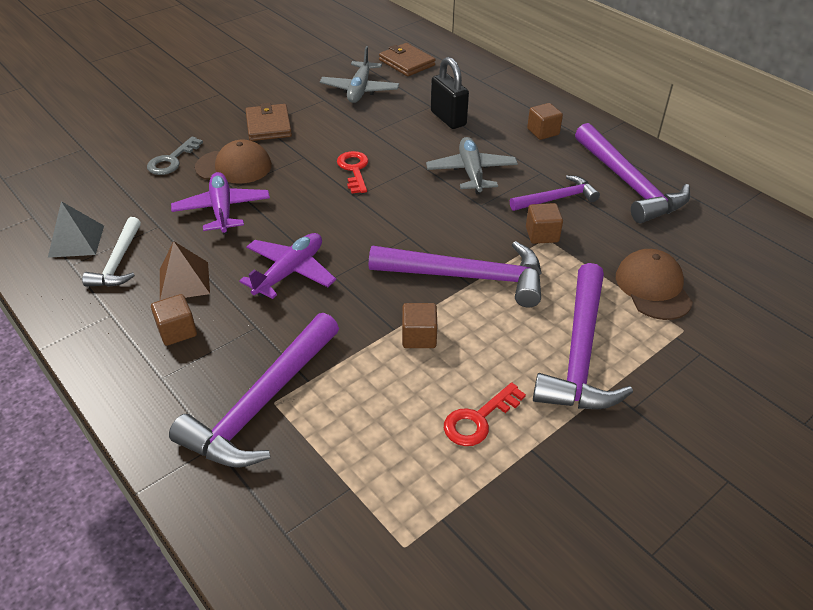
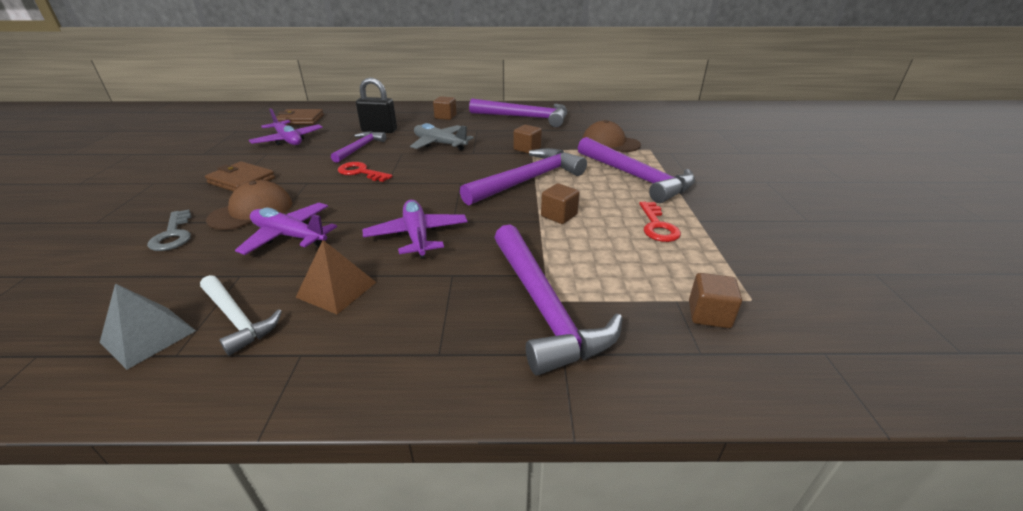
camera: 50 degrees left, 10 degrees down
(177, 331) = (393, 319): brown cube -> brown cube (709, 314)
(360, 90) = (288, 140): grey plane -> purple plane
(557, 199) = (505, 135): purple hammer -> purple hammer (360, 148)

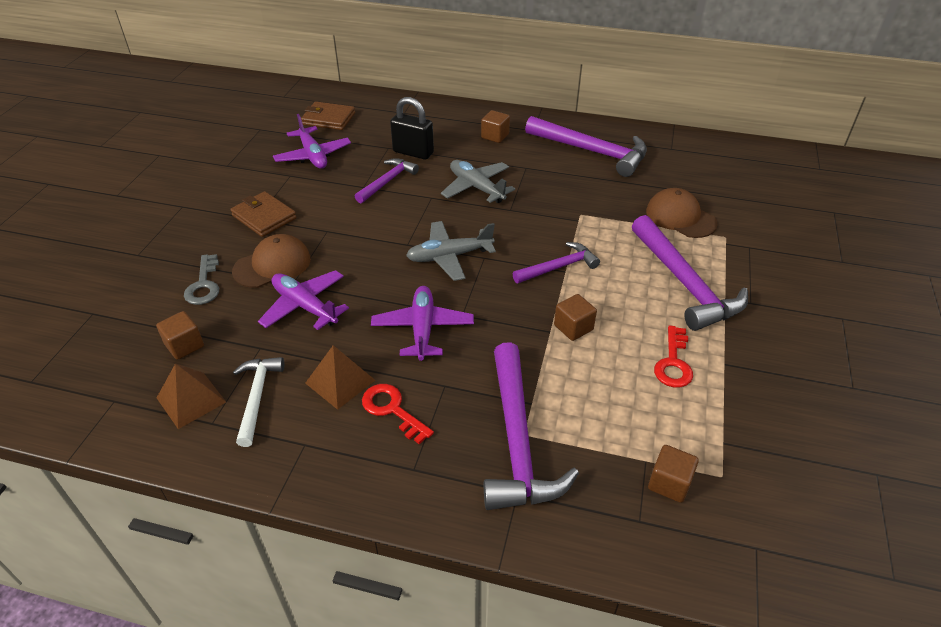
camera: 15 degrees right, 10 degrees up
(148, 336) = (191, 400): grey pyramid -> brown pyramid
(237, 319) = (257, 397): white hammer -> white hammer turned 150 degrees counterclockwise
(361, 172) = (382, 223): red key -> red key (392, 410)
(429, 185) = (449, 256): none -> grey plane
(527, 149) = (575, 213): brown cube -> brown cube (184, 345)
(528, 180) = (559, 267): purple hammer -> purple hammer, size x0.58

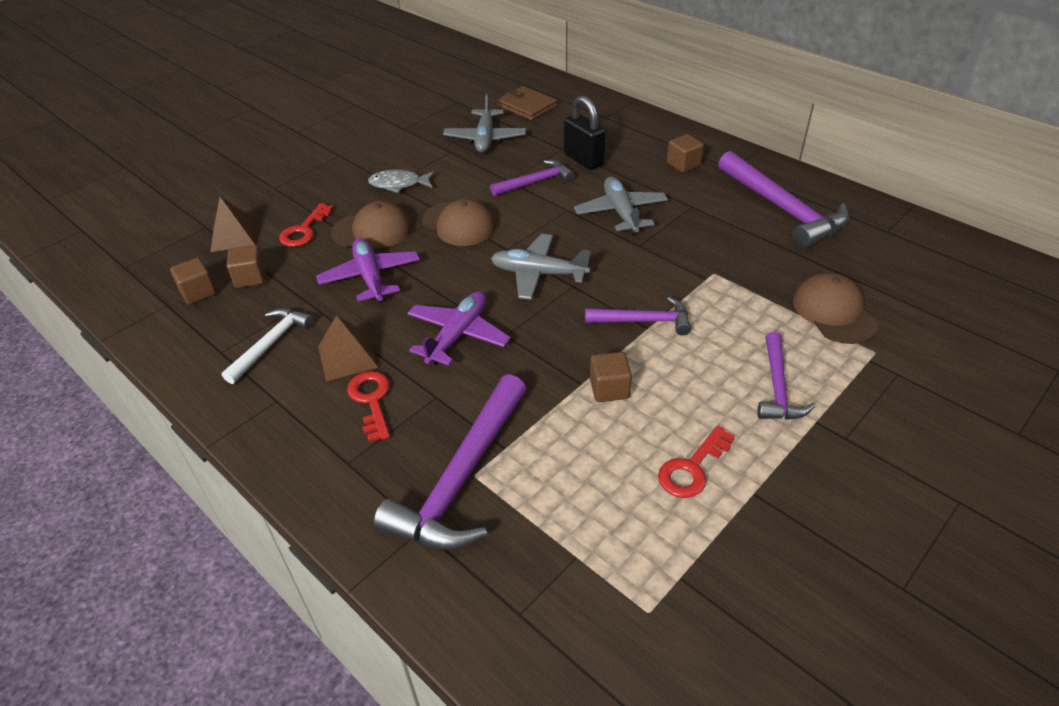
camera: 30 degrees right, 0 degrees up
(191, 400) = (221, 326): brown pyramid -> brown pyramid (234, 236)
(204, 285) = (304, 230): grey key -> red key
(264, 217) = (399, 184): brown wallet -> grey fish
(313, 156) = (485, 138): purple plane -> grey plane
(348, 236) = (459, 224): none -> brown cap
(669, 483) = (582, 591): brown cube -> brown cube (198, 292)
(684, 283) = (777, 387): purple hammer -> purple hammer, size x0.58

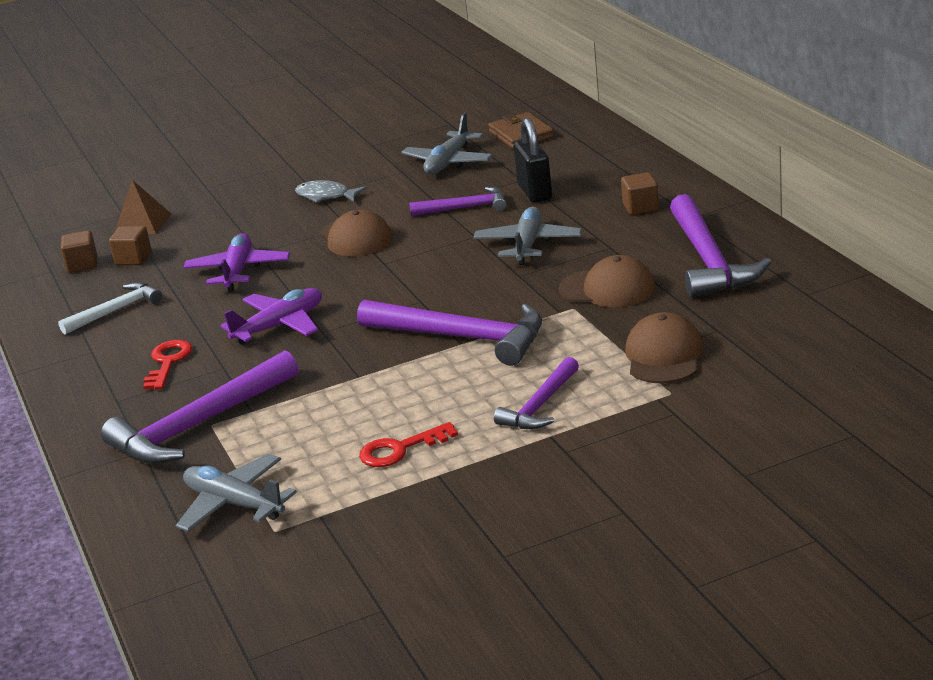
camera: 25 degrees right, 15 degrees down
(304, 230) = (207, 226): red key -> none
(347, 356) = (172, 328): brown pyramid -> none
(372, 230) = (269, 233): brown cap -> brown cap (607, 289)
(538, 274) = (396, 287): grey plane -> grey plane (234, 504)
(609, 389) = (380, 384): brown cube -> none
(644, 321) = (462, 338): purple hammer -> purple hammer, size x1.74

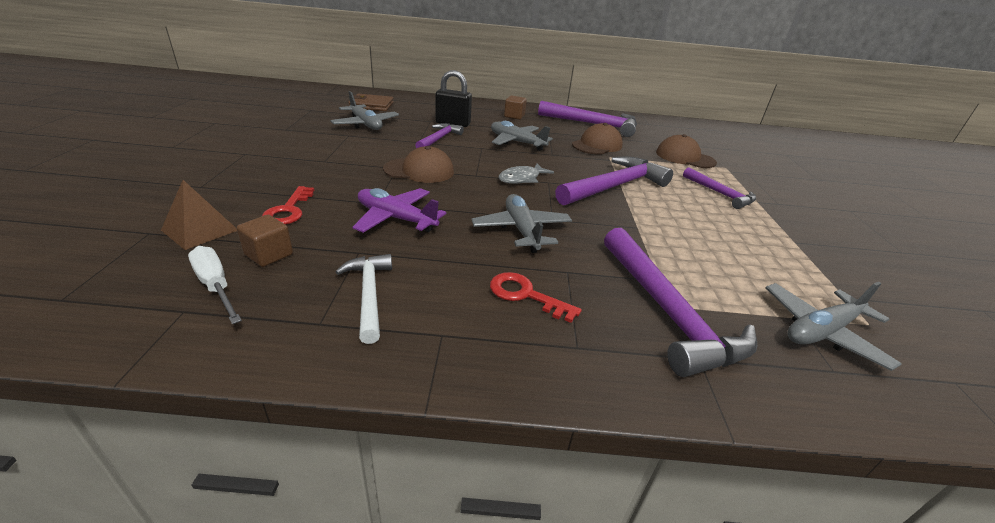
camera: 70 degrees left, 5 degrees up
(82, 265) = (216, 286): brown cube -> white screwdriver
(279, 326) = (521, 230): purple plane -> grey plane
(326, 196) = (332, 160): grey fish -> grey fish (522, 179)
(400, 449) = (755, 243): red key -> red key (289, 210)

